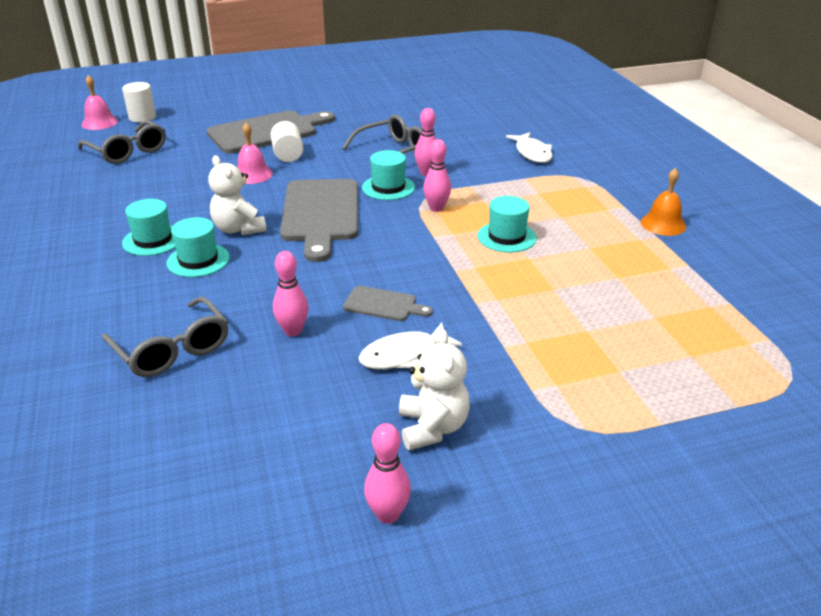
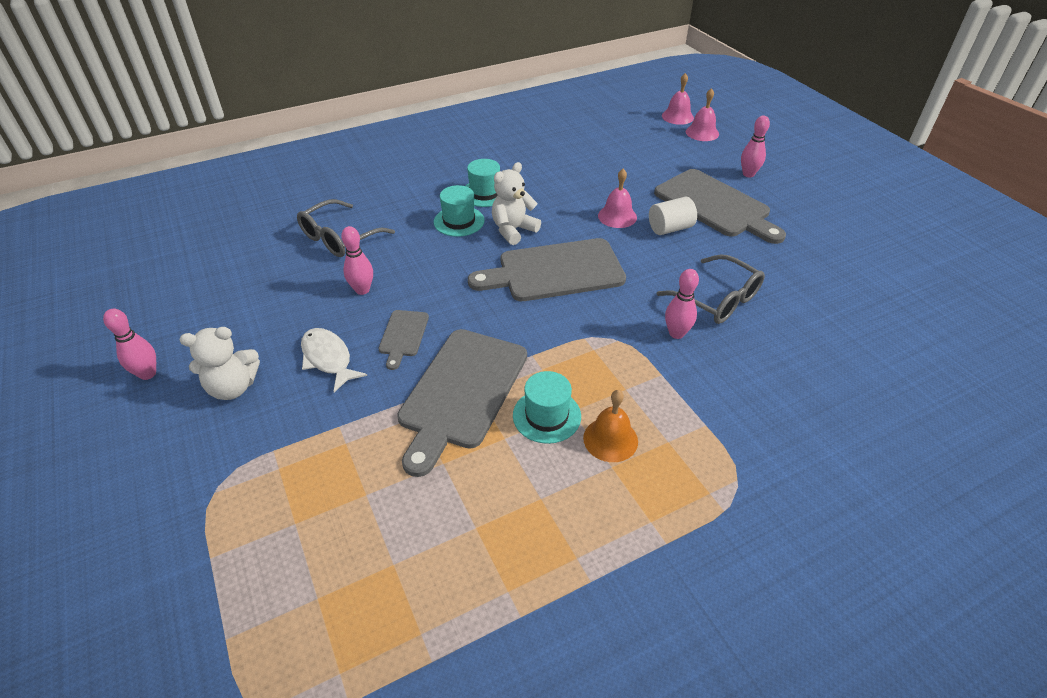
camera: 80 degrees right, 10 degrees up
(128, 151) = (629, 144): grey glasses -> none
(142, 117) = (702, 133): white cylinder -> pink bell
(388, 187) = (628, 308): turquoise hat -> none
(436, 208) = (594, 351): pink bowling pin -> pink bowling pin (748, 174)
(472, 275) = (461, 392): none -> grey cutting board
(532, 153) = (787, 430): white fish -> none
(663, 224) = (629, 592): orange bell -> orange bell (610, 439)

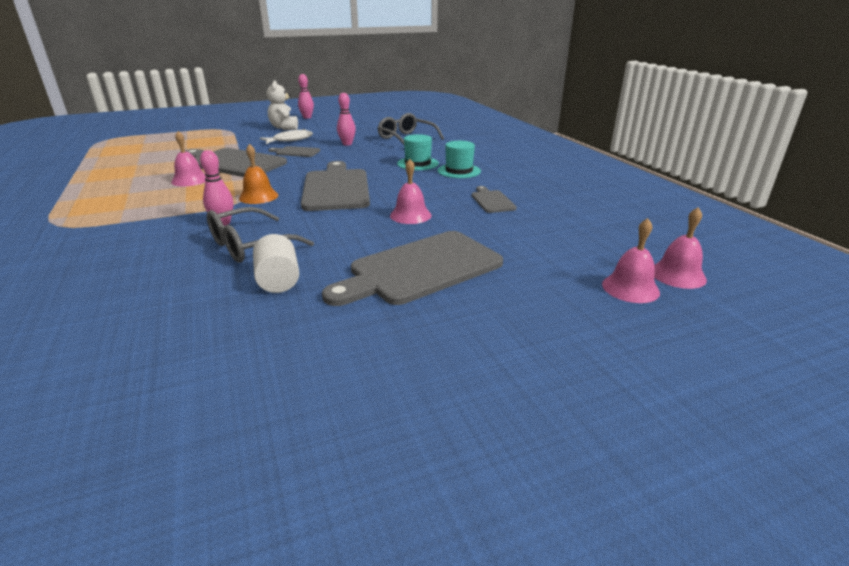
camera: 95 degrees right, 15 degrees down
(513, 230) = (400, 178): white teddy bear -> none
(546, 416) = (190, 180): turquoise hat -> pink bell
(570, 175) = (492, 201): none -> grey cutting board
(610, 439) = (149, 194): orange bell -> orange bell (258, 196)
(670, 228) = (380, 237): white cylinder -> white cylinder (278, 280)
(748, 174) = (503, 307): pink bowling pin -> none

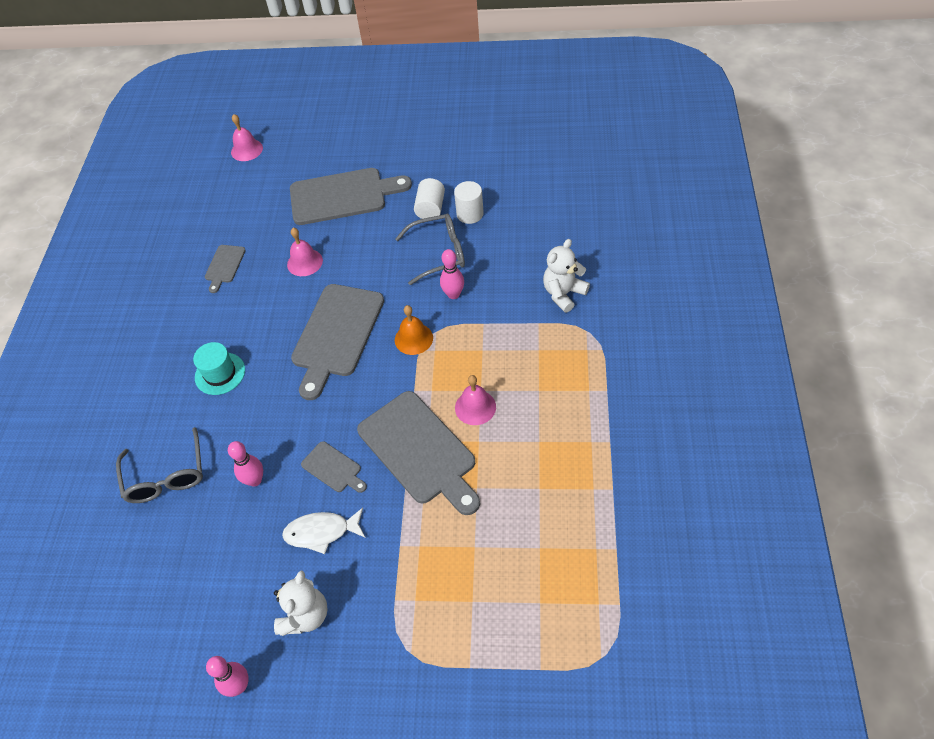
camera: 150 degrees left, 25 degrees up
(79, 243) = (563, 294): none -> white teddy bear
(213, 286) = (470, 214): none -> white cylinder
(459, 171) = (196, 338): turquoise hat -> none
(677, 275) = (209, 152): pink bell -> none

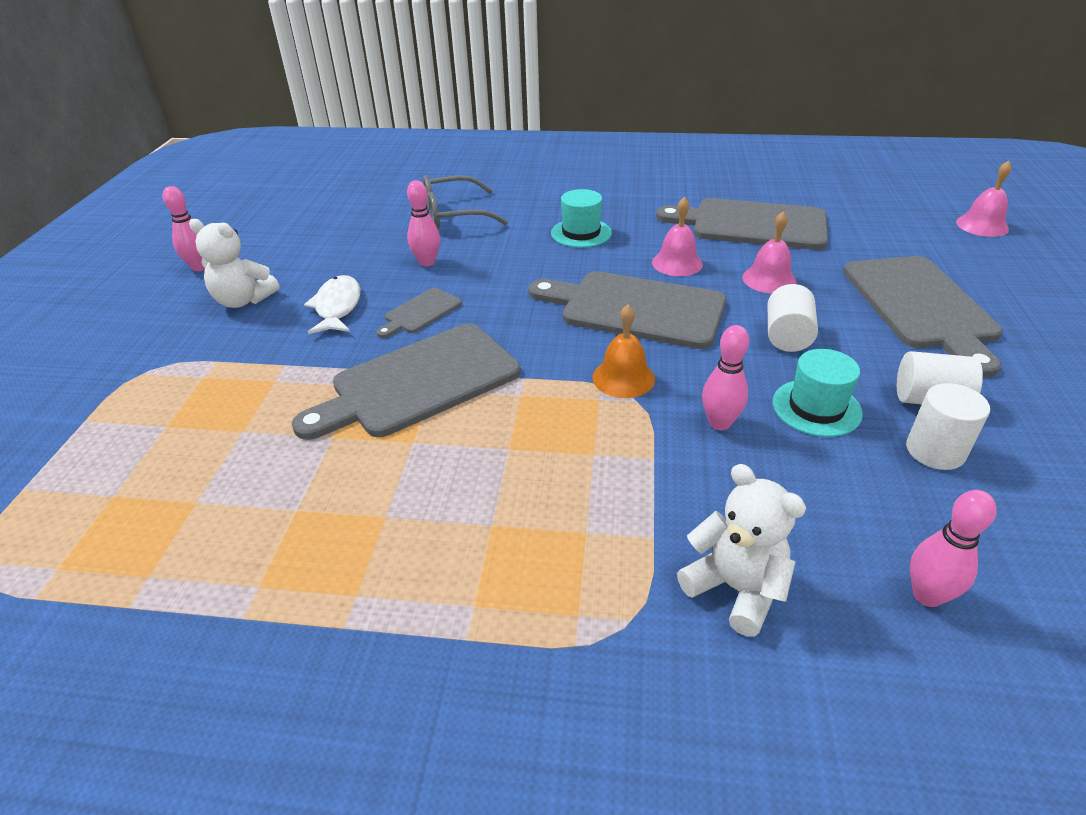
camera: 90 degrees right, 15 degrees down
(224, 266) = (752, 224): grey cutting board -> grey cutting board, size x2.10
(371, 259) = (787, 336): none -> white cylinder
(439, 253) = (816, 408): grey glasses -> turquoise hat
(475, 407) = (477, 441): pink bell -> pink bell (677, 263)
(557, 233) = (927, 595): none -> pink bowling pin

